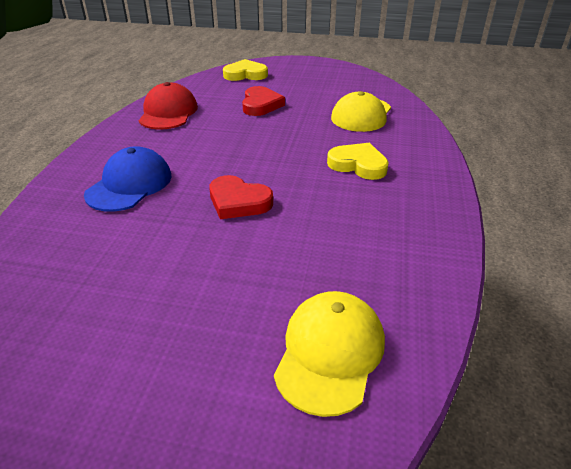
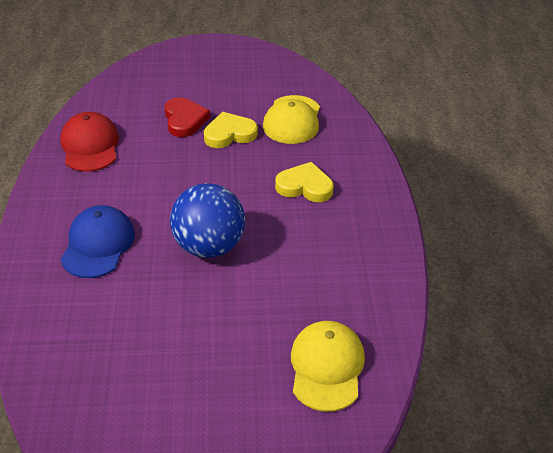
camera: 15 degrees left, 5 degrees up
(238, 202) = (209, 246): red heart -> blue ball
(245, 74) = (150, 75): yellow heart -> yellow heart (229, 134)

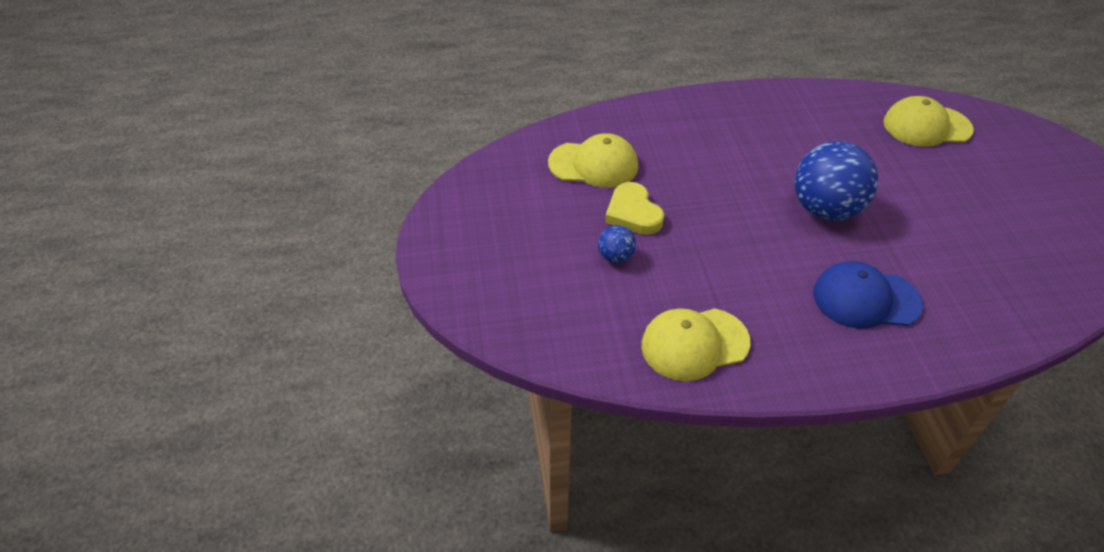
camera: 95 degrees left, 5 degrees up
(90, 146) = (694, 344): red cap -> yellow cap
(184, 120) = (615, 256): red heart -> blue ball
(305, 186) = (706, 149): yellow heart -> none

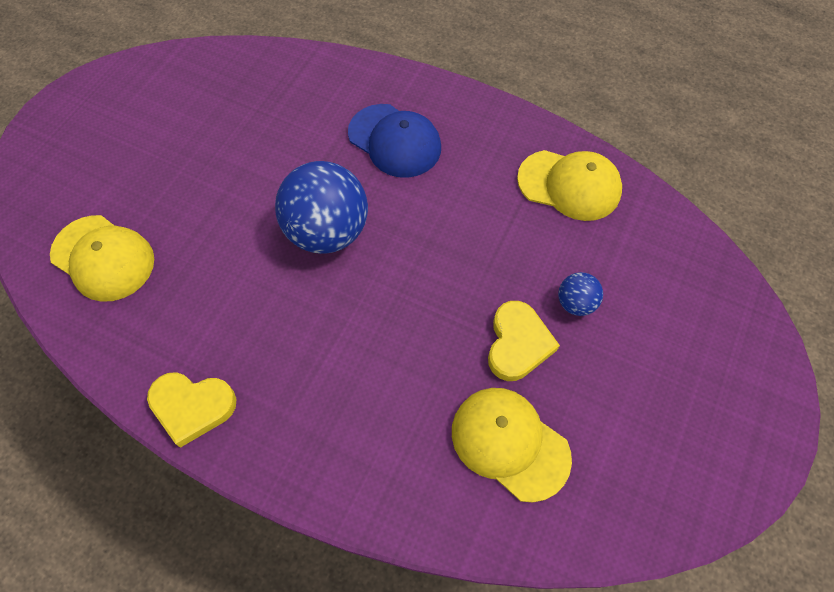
camera: 145 degrees left, 15 degrees up
(777, 97) = (192, 407): none -> yellow heart

